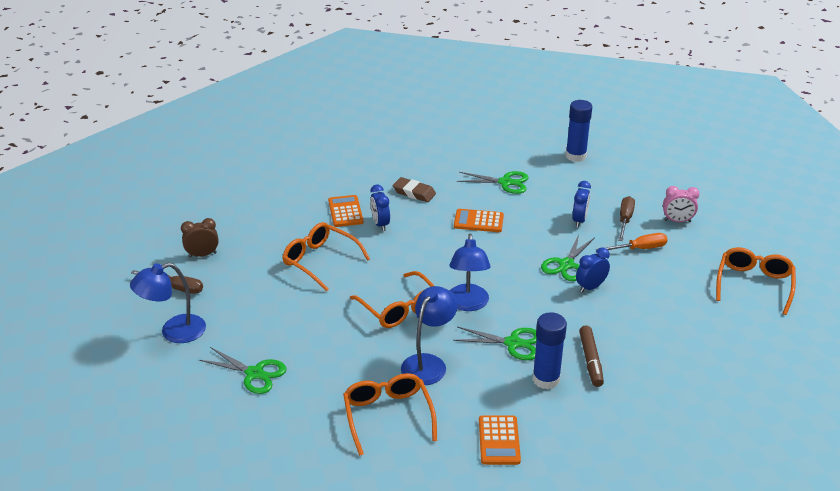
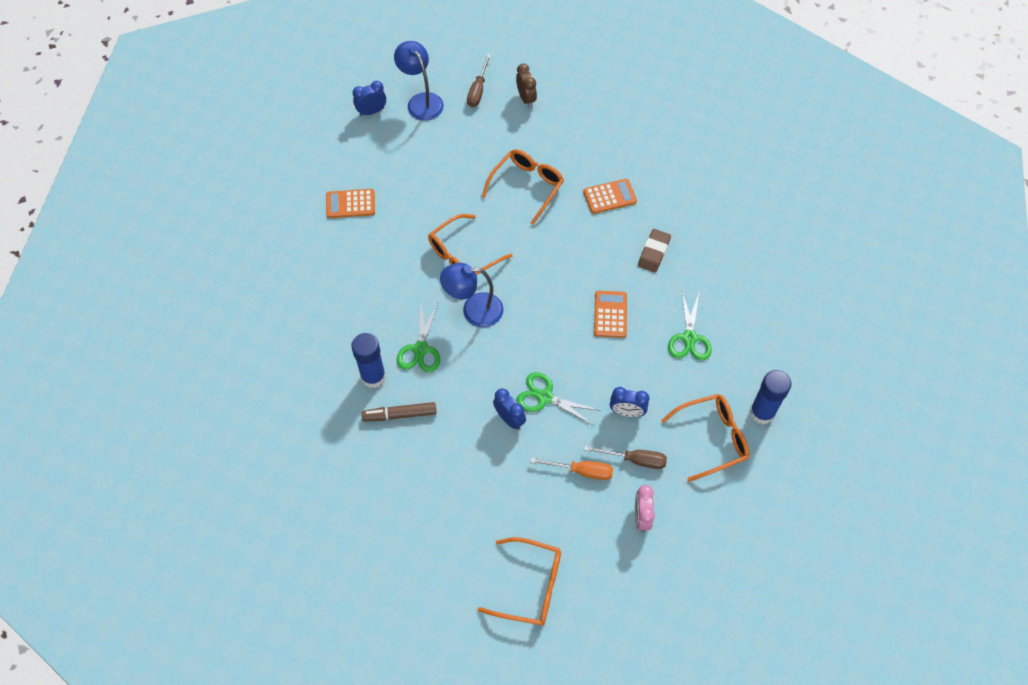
camera: 85 degrees right, 25 degrees up
(254, 373) = (374, 163): green scissors -> none
(380, 224) = (592, 228): blue clock -> blue clock (371, 112)
(388, 416) = (327, 259): orange glasses -> orange glasses (712, 438)
(428, 363) = (391, 284): blue lamp -> none
(499, 440) = (299, 341): orange calculator -> orange calculator (350, 204)
(639, 249) = (581, 471): orange screwdriver -> orange screwdriver turned 60 degrees counterclockwise

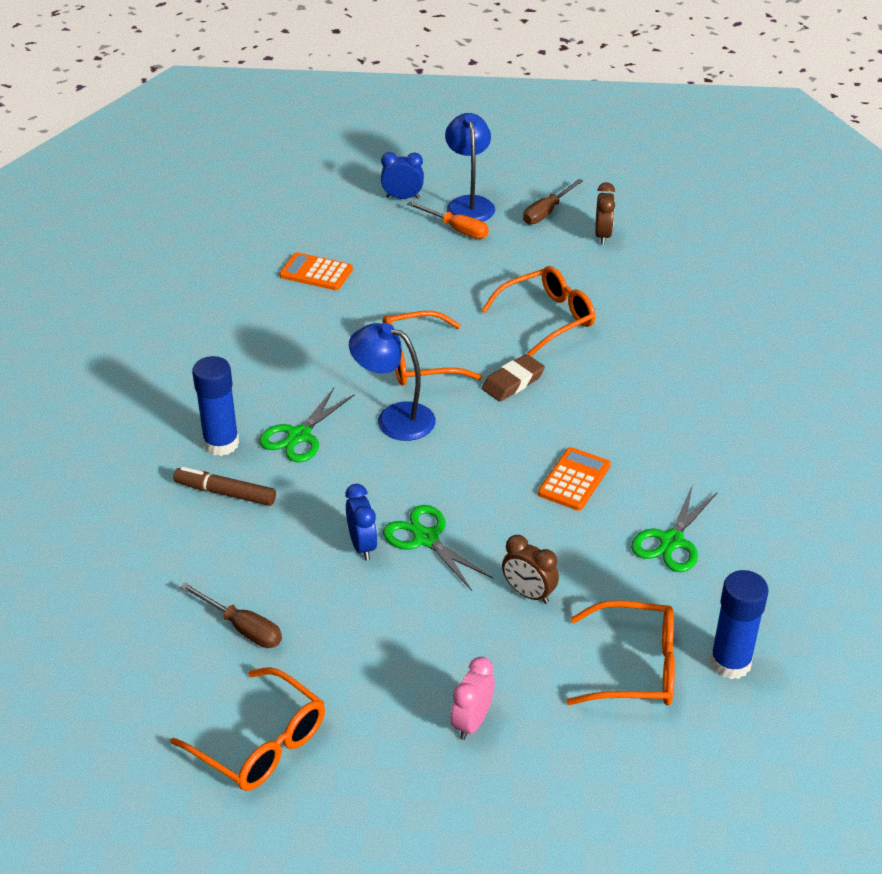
camera: 25 degrees right, 20 degrees down
(581, 471) = (421, 637): orange screwdriver -> orange screwdriver (457, 229)
(609, 197) = (652, 359): orange calculator -> none
(627, 412) = (528, 593): blue clock -> brown clock
(635, 460) = (505, 651): brown screwdriver -> brown screwdriver (242, 628)
(654, 252) = (677, 433): brown eraser -> brown eraser (513, 382)

